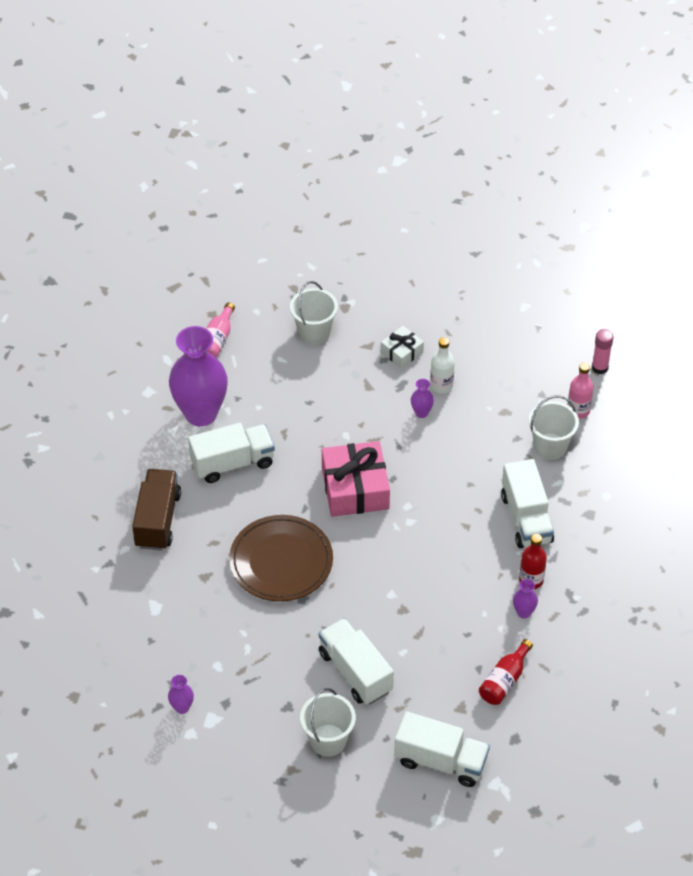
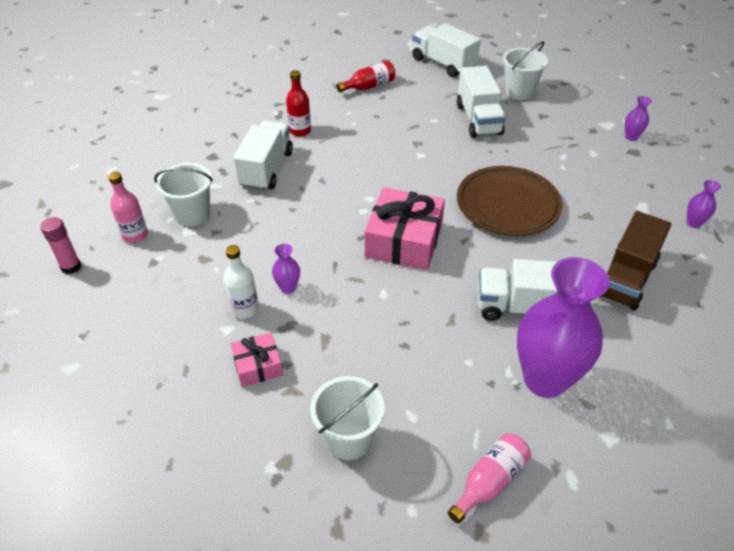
camera: 155 degrees left, 5 degrees down
(402, 352) = (258, 365): white gift -> pink gift
(523, 612) = (323, 115): purple vase -> purple vase (693, 223)

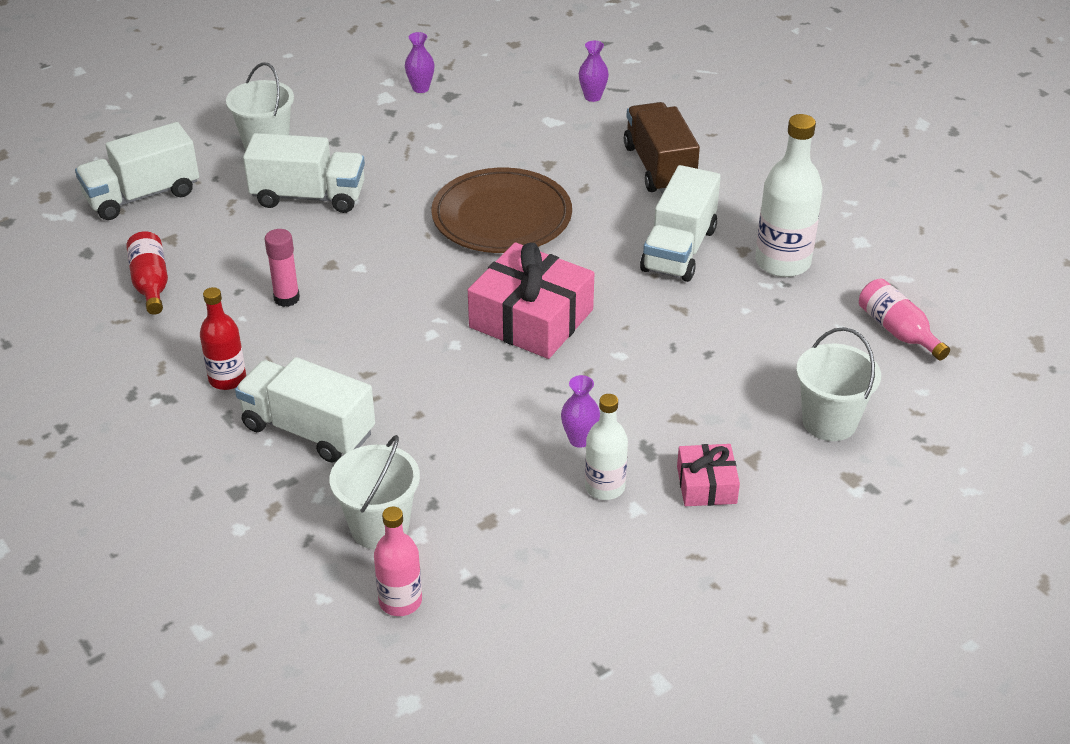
camera: 75 degrees left, 5 degrees down
(71, 267) = (444, 686): pink glue stick -> pink glue stick (286, 298)
(545, 379) = (782, 262): purple vase -> white bottle
(626, 278) = (659, 167): brown truck -> brown truck turned 150 degrees counterclockwise

